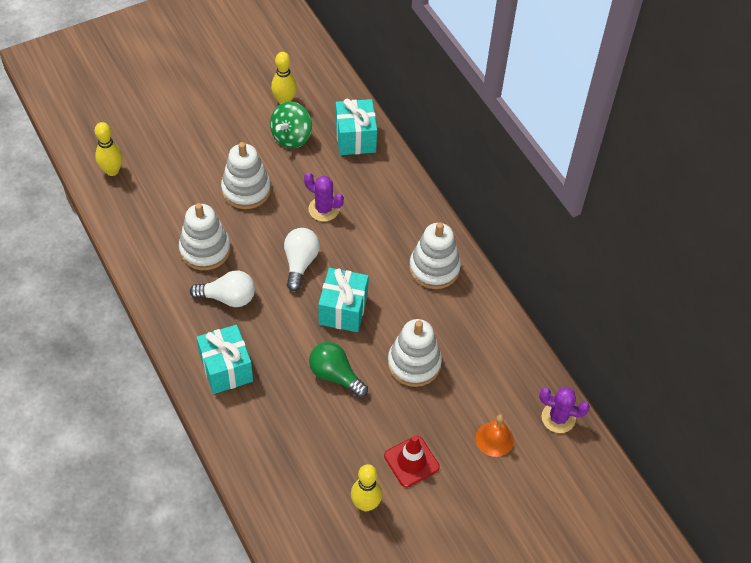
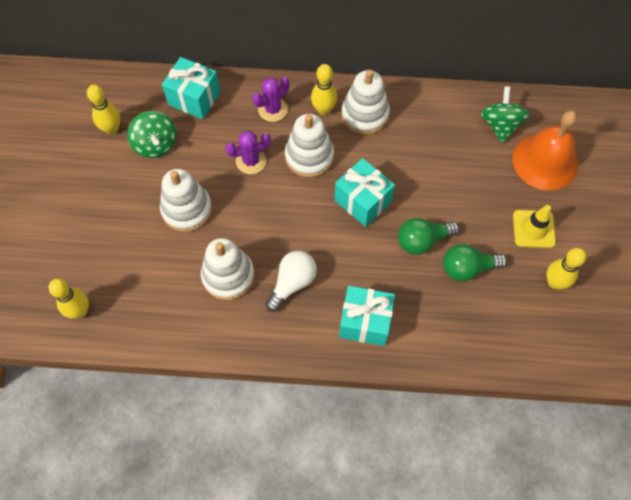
camera: 55 degrees left, 10 degrees up
(300, 263) = (294, 208): white light bulb -> none
(331, 424) = (467, 268): none -> green light bulb
(411, 461) = (533, 229): red traffic cone -> yellow traffic cone
(414, 363) = (445, 178): white stacking toy -> white stacking toy (309, 156)
(415, 235) = (323, 110): none -> yellow bowling pin
(494, 439) = (545, 161): orange bell -> orange bell, size x1.91
(507, 382) = (500, 125): none -> green spinning top
(558, 418) = (549, 110): purple cactus -> purple cactus (273, 109)

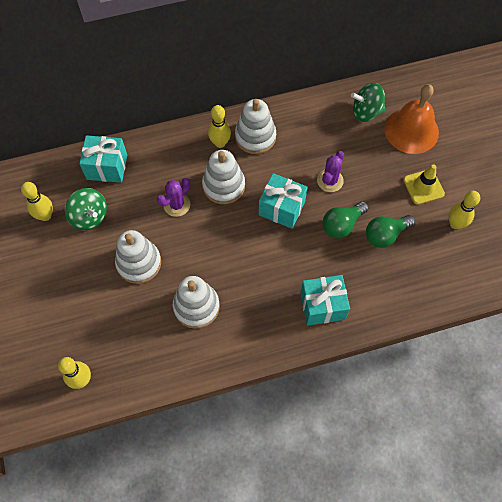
camera: 20 degrees left, 0 degrees up
(273, 109) = (177, 156): purple cactus -> purple cactus (330, 181)
(292, 283) = (251, 294): white light bulb -> none
(500, 125) = (366, 112): green spinning top -> green spinning top turned 75 degrees counterclockwise

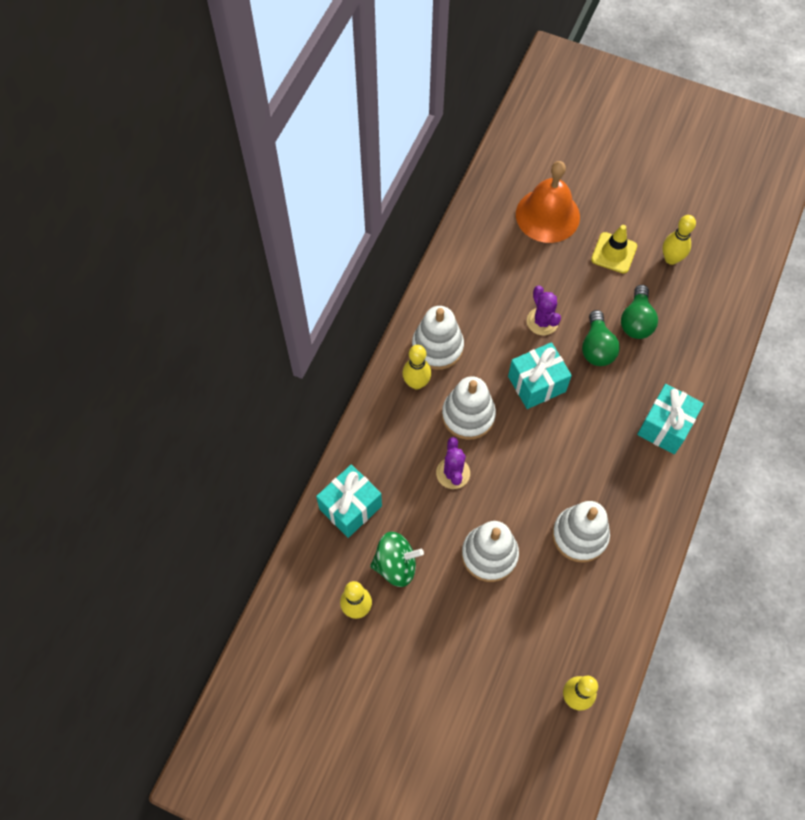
camera: 50 degrees left, 0 degrees up
(366, 112) = (495, 235): green spinning top -> none

